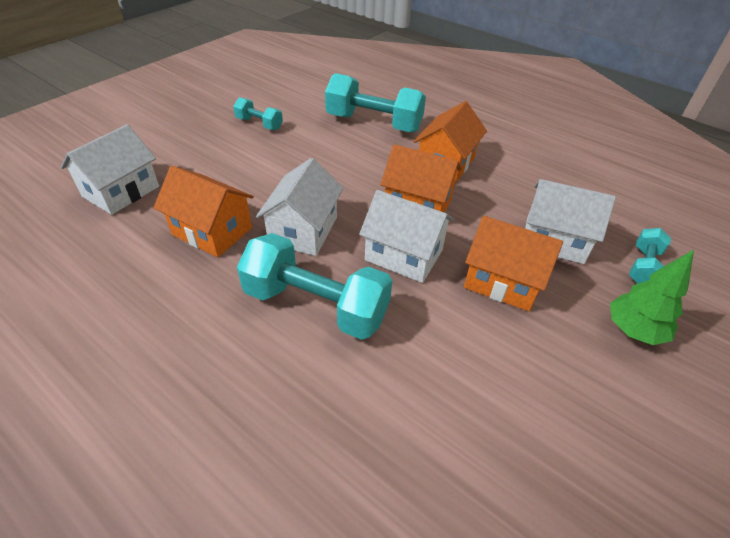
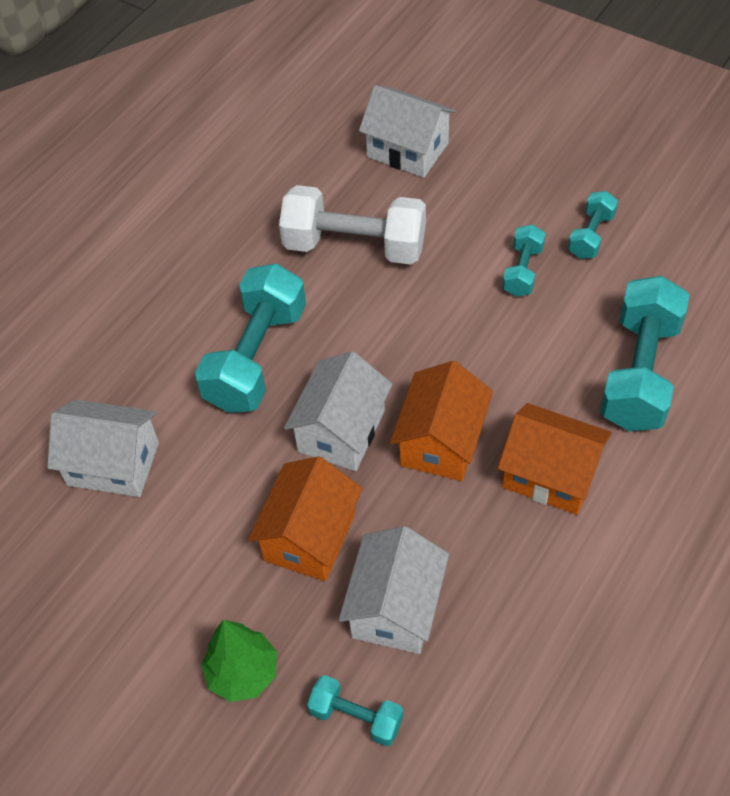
camera: 90 degrees right, 10 degrees up
(212, 231) = (355, 246): orange house -> white dumbbell
(277, 153) = (522, 271): none -> turquoise dumbbell
(303, 230) = (369, 327): white house -> white house (113, 464)

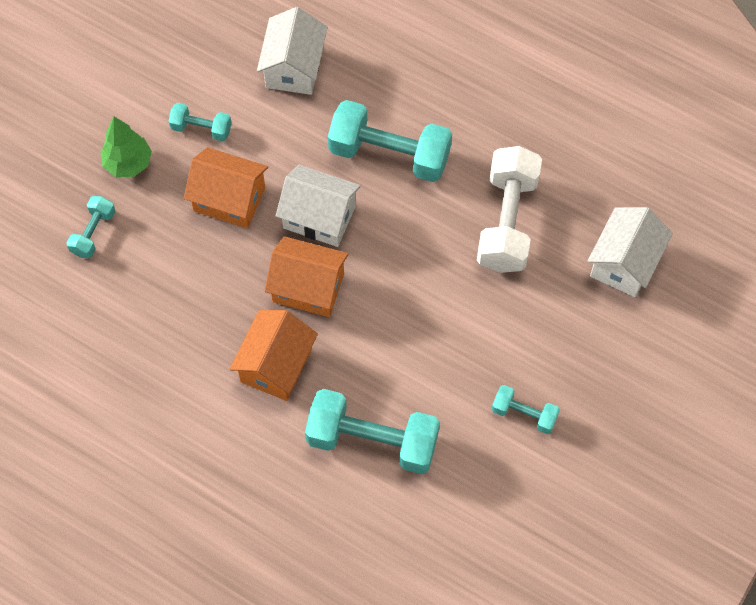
camera: 85 degrees right, 10 degrees up
(395, 607) = (171, 256): white house -> none
(522, 271) = (481, 354): turquoise dumbbell -> turquoise dumbbell (201, 128)

